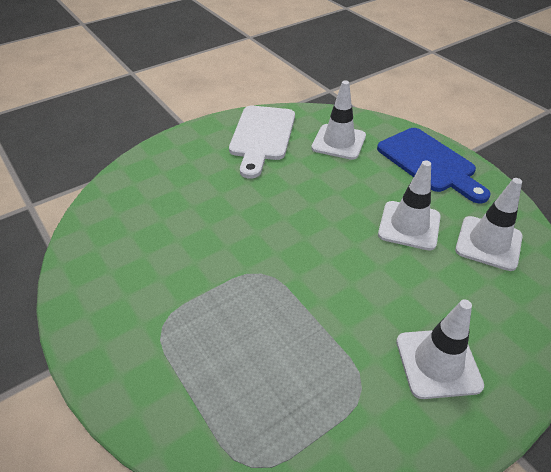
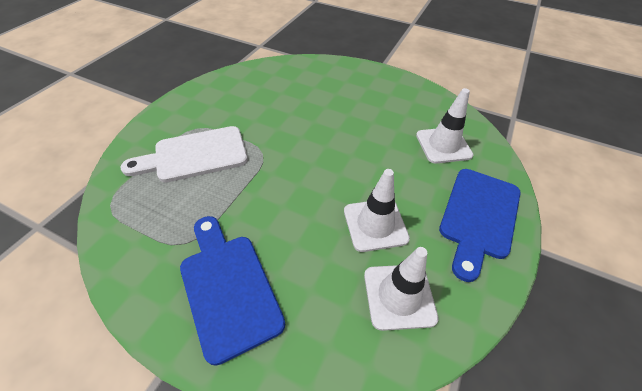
camera: 60 degrees right, 5 degrees up
(262, 136) = (405, 102): white cutting board -> white cutting board (195, 155)
(438, 363) = (228, 287): white traffic cone -> blue cutting board

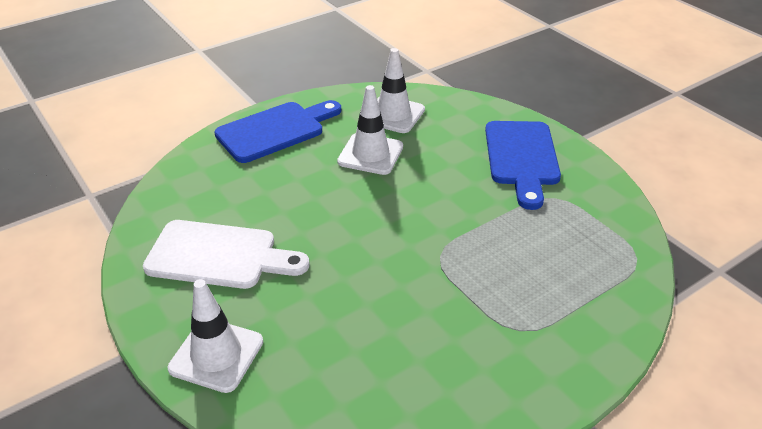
camera: 150 degrees left, 10 degrees down
(195, 155) = (528, 285): white cutting board -> white cutting board (219, 256)
(443, 145) = (222, 190): white traffic cone -> white traffic cone (216, 355)

